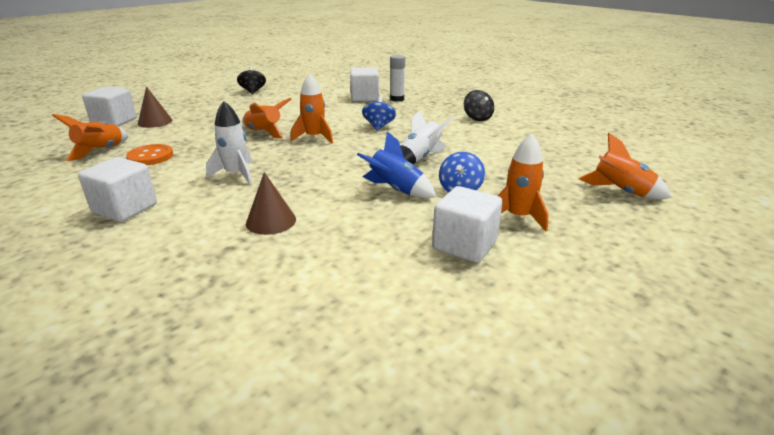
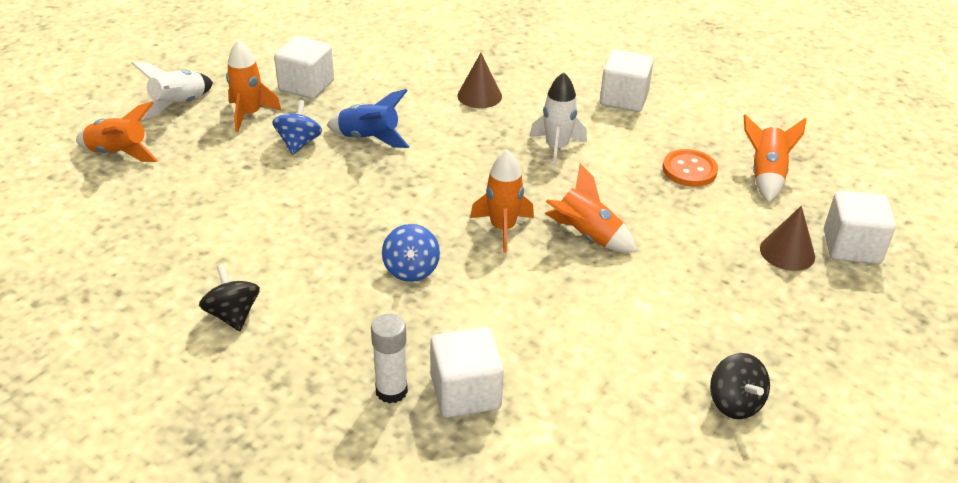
camera: 170 degrees right, 10 degrees up
(420, 158) = (342, 193): white rocket -> white rocket (179, 105)

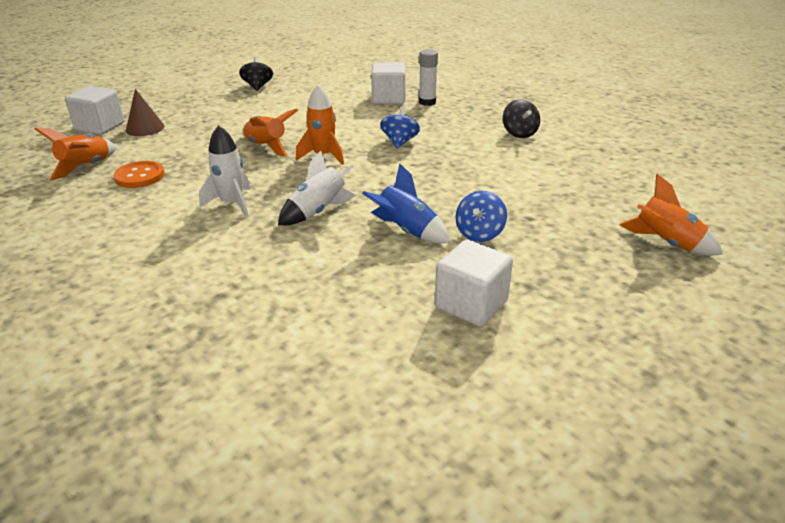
camera: 165 degrees left, 5 degrees down
(179, 105) = (629, 294): white rocket -> white rocket (318, 211)
(249, 114) = (538, 272): orange rocket -> none
(479, 96) = (265, 265): brown cone -> none
(624, 99) = (113, 243): white cube -> none

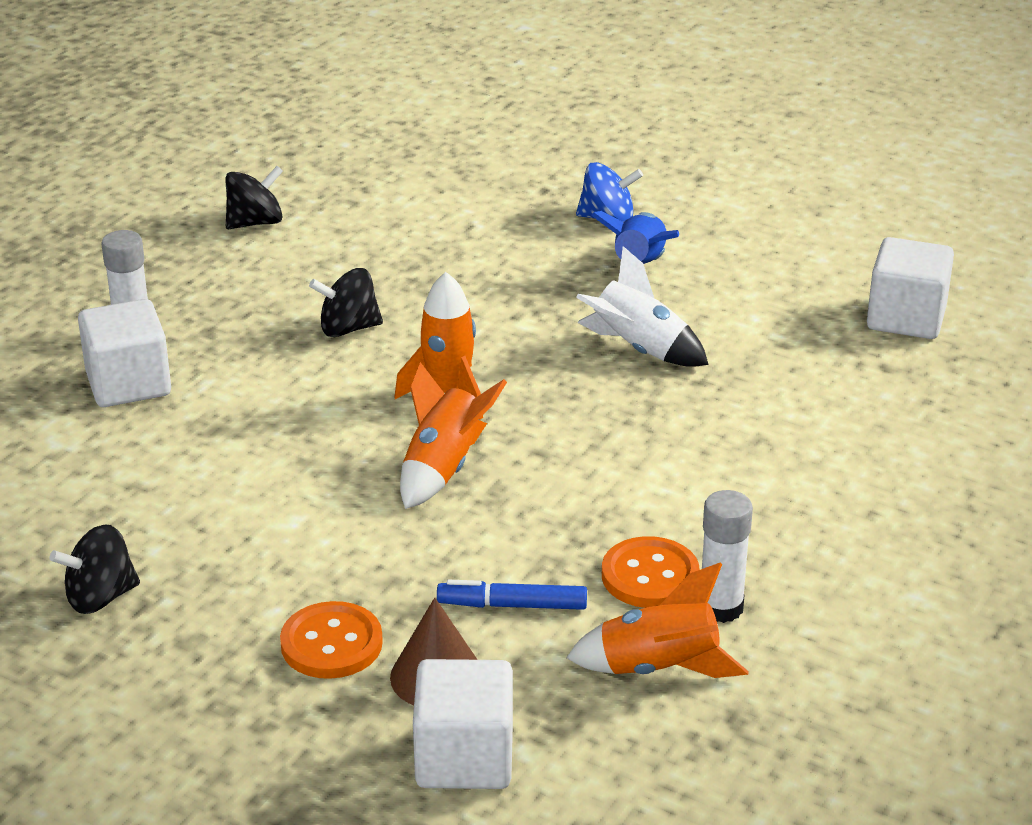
camera: 110 degrees left, 0 degrees up
(98, 187) = (720, 607): none -> white glue stick
(162, 146) = (512, 605): none -> blue marker
(186, 115) = (331, 644): none -> orange button
(232, 204) = (671, 434): white rocket -> none
(400, 142) = (348, 328): blue spinning top -> black spinning top
(471, 304) = (759, 205): white cube -> white cube (906, 318)
(666, 243) = (546, 106): orange rocket -> none

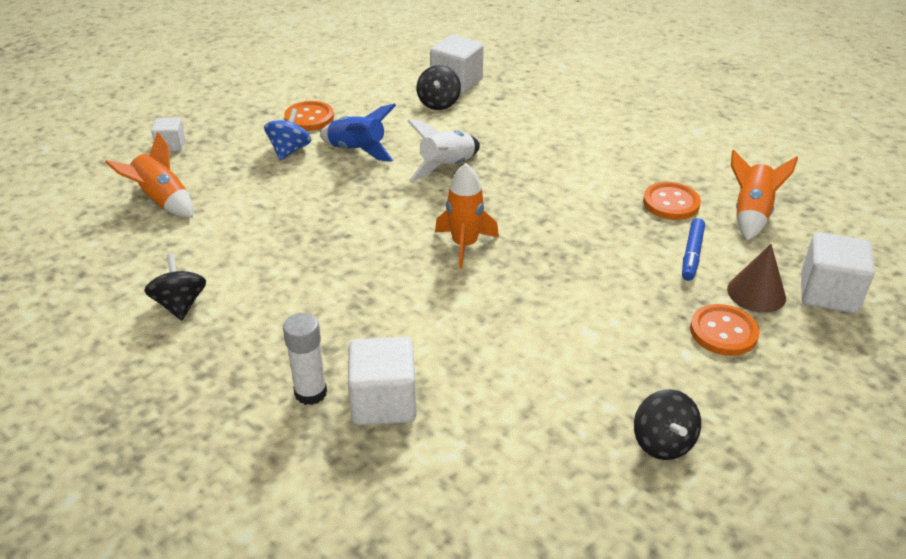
camera: 75 degrees left, 5 degrees up
(348, 328) = (363, 277): black spinning top -> black spinning top (438, 103)
(443, 468) = (548, 259): orange rocket -> orange rocket (162, 201)
(571, 135) = (171, 145): none -> white cube
(703, 214) = (309, 118): none -> orange button
(720, 607) = (701, 186): white glue stick -> none

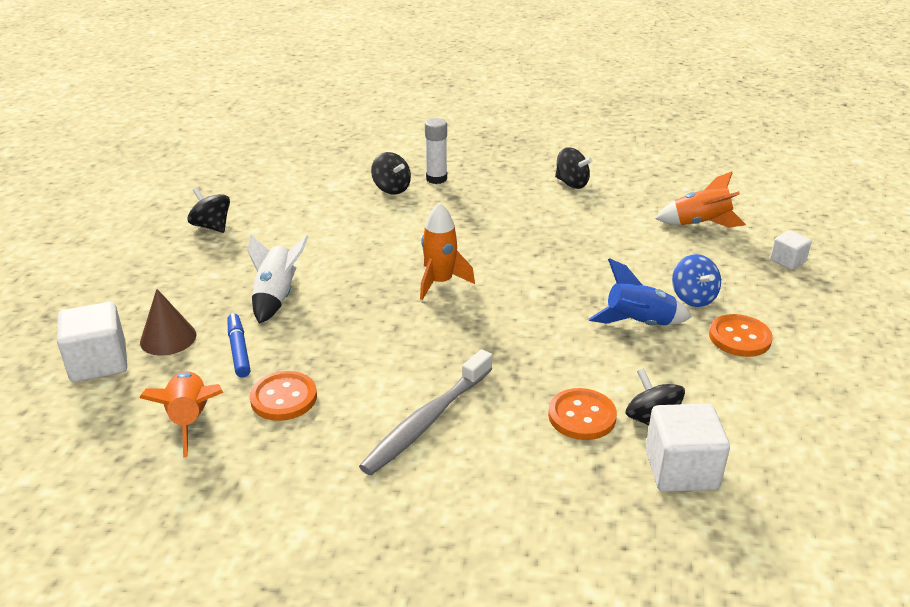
camera: 145 degrees right, 5 degrees down
(384, 402) = (391, 189): white cube -> black spinning top
(447, 167) = (538, 343): white rocket -> white rocket (276, 297)
(577, 152) = (427, 421): none -> grey toothbrush
(723, 332) = (190, 298): orange button -> orange button (582, 416)

